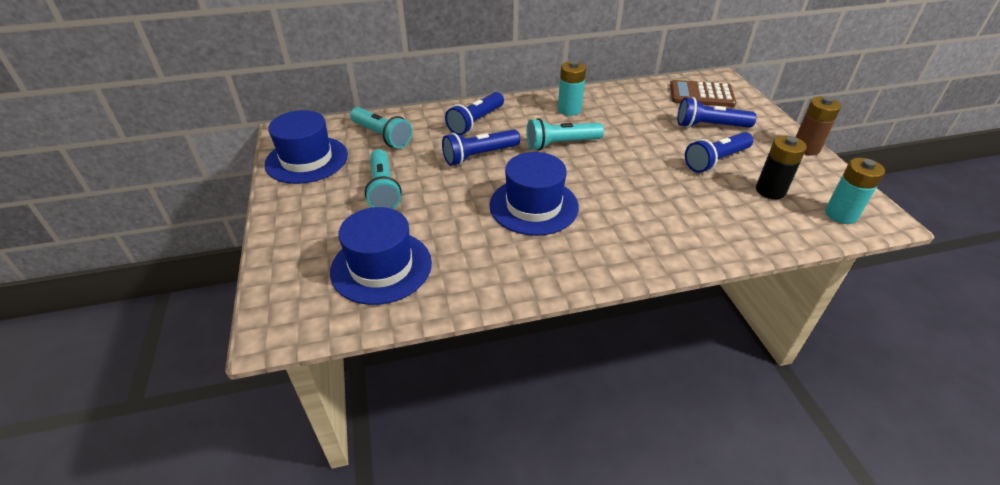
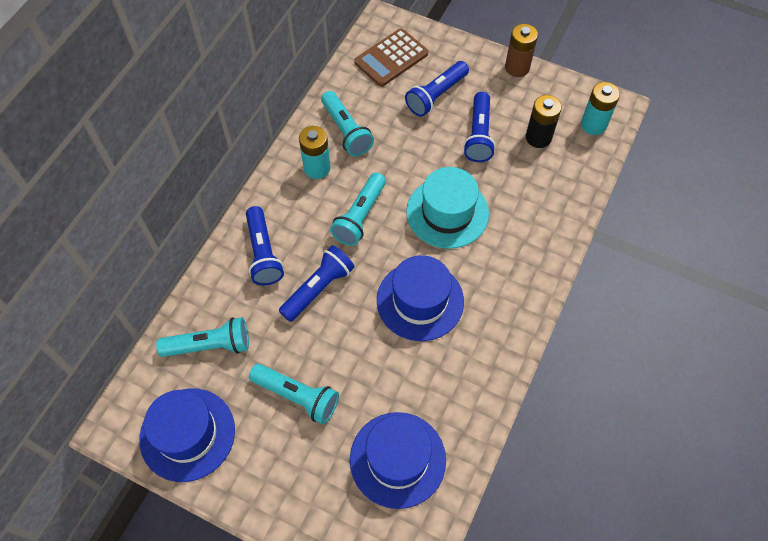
camera: 50 degrees left, 20 degrees up
(479, 156) = (318, 289): blue flashlight -> blue flashlight turned 150 degrees counterclockwise
(615, 106) = (346, 131): none -> turquoise flashlight
(627, 180) = (447, 212): none -> turquoise hat

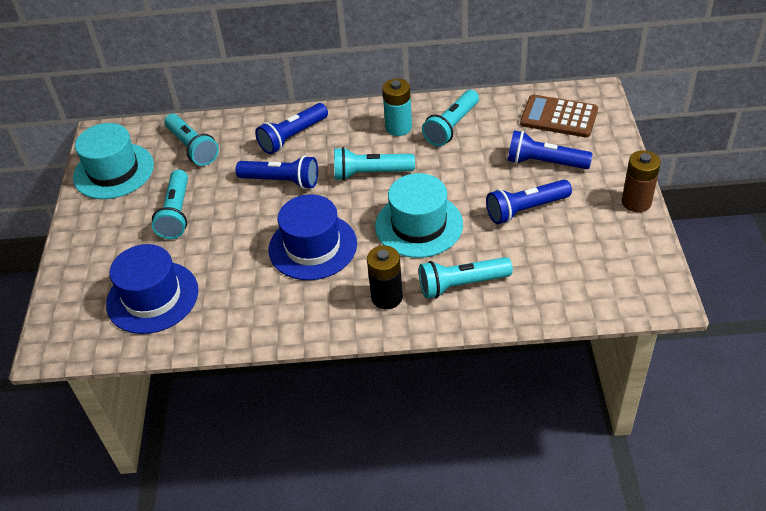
camera: 65 degrees right, 15 degrees down
(187, 434) = (113, 171): blue hat -> turquoise hat
(530, 217) = (462, 284): none -> turquoise flashlight
(538, 137) = (563, 252): black battery -> black battery (387, 297)
(593, 125) = (621, 288): turquoise battery -> none

